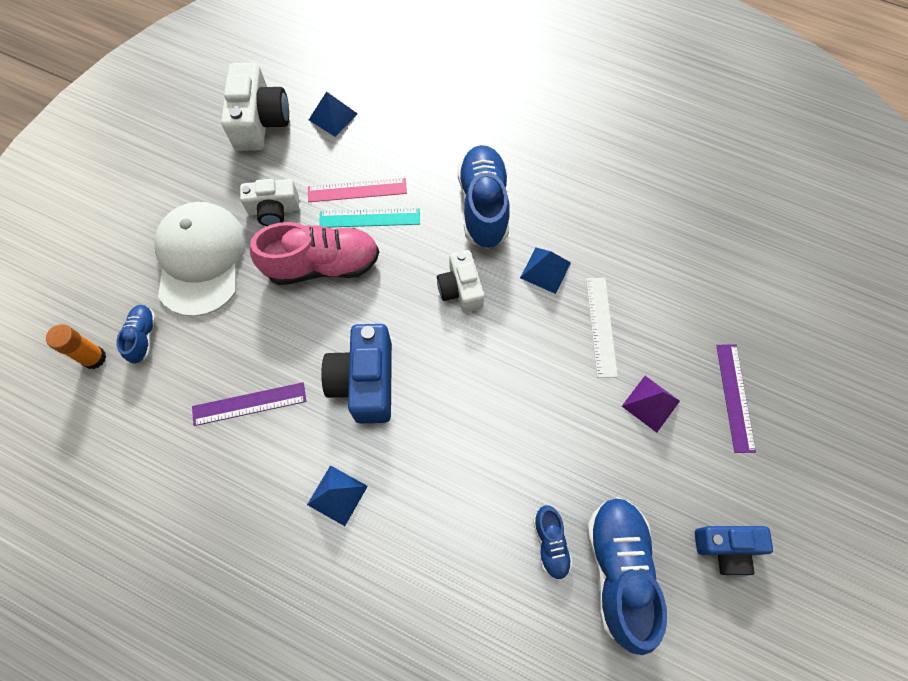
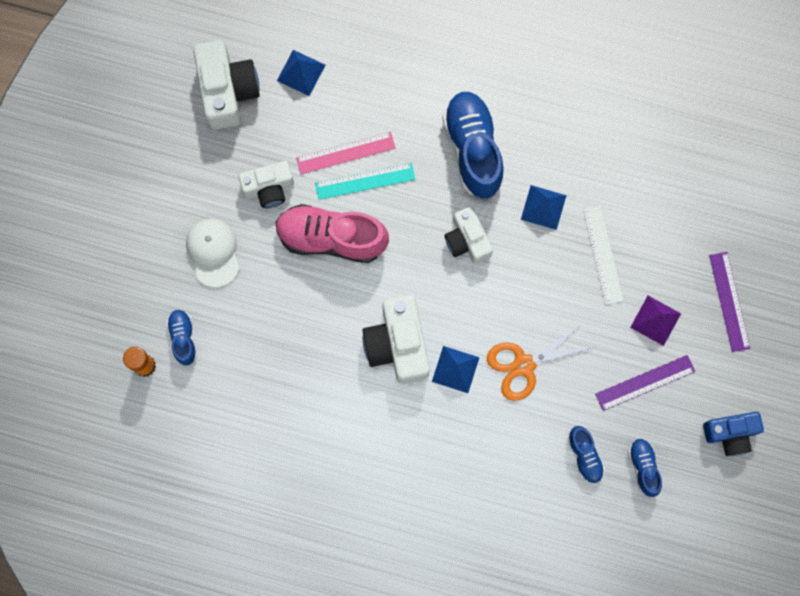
camera: 10 degrees left, 10 degrees up
(201, 259) = (213, 252): white cap -> white cap, size x0.59
(249, 404) = (299, 383): purple ruler -> purple ruler (645, 383)
(323, 265) = (331, 238): pink shoe -> pink shoe turned 150 degrees counterclockwise
(337, 495) = (397, 448): blue pyramid -> blue pyramid (455, 369)
(365, 381) = (398, 344): blue camera -> white camera
(498, 427) = (524, 365): none -> orange scissors
(618, 570) = (643, 467): blue shoe -> blue shoe, size x0.50

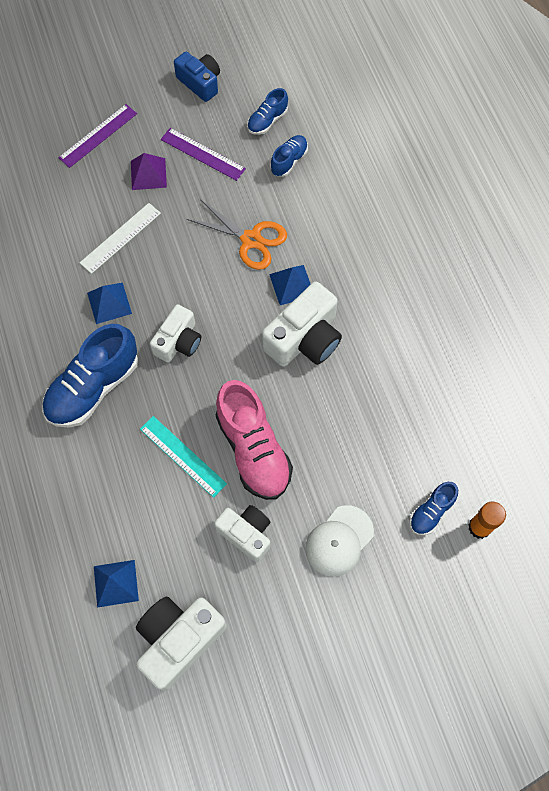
camera: 125 degrees left, 10 degrees down
(345, 153) = (167, 490): pink ruler -> none

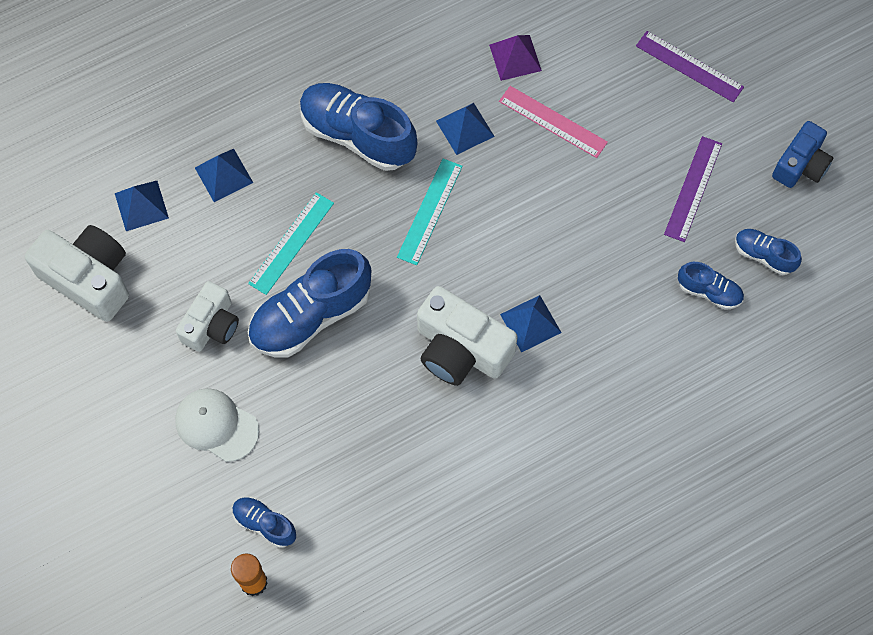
camera: 80 degrees right, 0 degrees up
(103, 505) = (223, 175): none -> blue pyramid
(120, 238) = (552, 122): white ruler -> pink ruler
(148, 174) = (649, 133): purple pyramid -> purple pyramid (515, 57)
(178, 342) = (430, 211): white camera -> turquoise ruler
(251, 240) = (583, 266): orange scissors -> none
(253, 449) = (311, 316): pink shoe -> blue shoe

